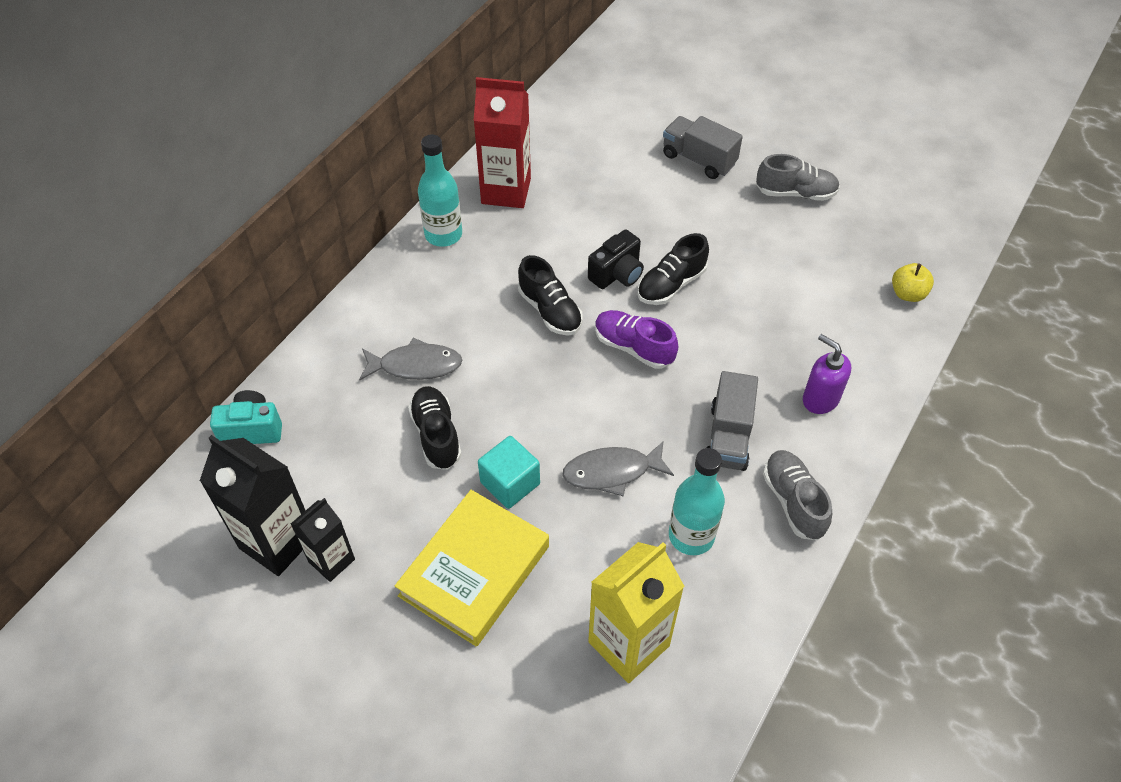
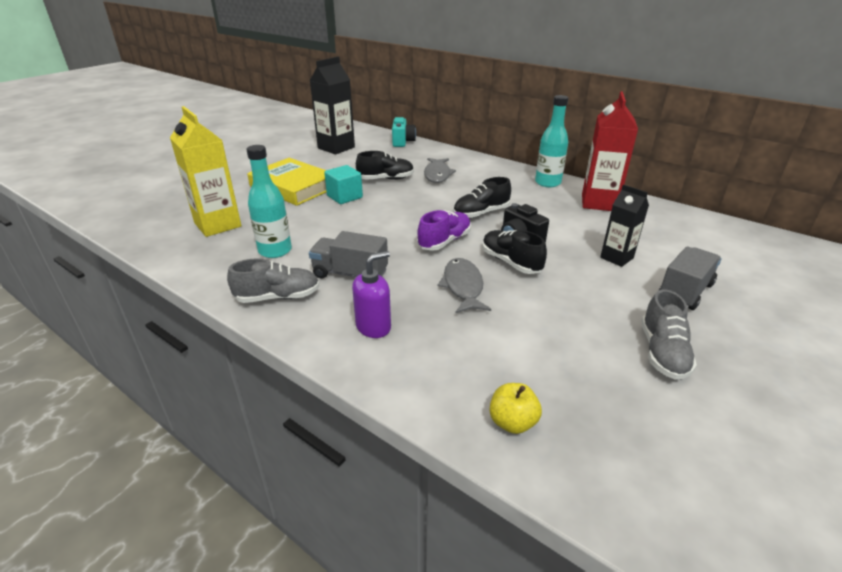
camera: 95 degrees right, 20 degrees down
(331, 560) = (319, 157): black carton -> black carton (616, 258)
(612, 472) = (339, 227): grey fish -> grey fish (463, 286)

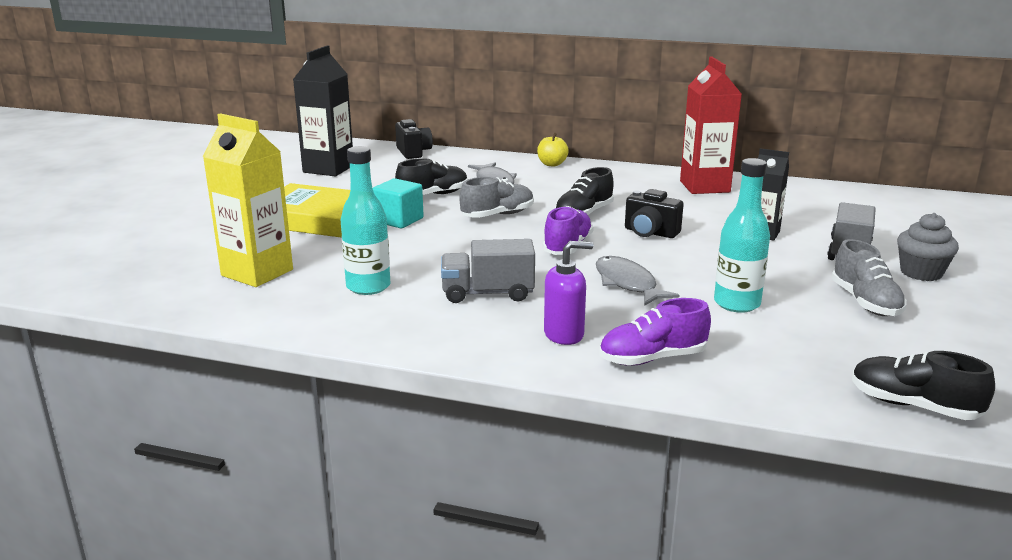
camera: 20 degrees left, 10 degrees down
(278, 297) = (423, 329): grey shoe -> grey shoe (498, 215)
(373, 327) = (564, 334): purple soap dispenser -> purple soap dispenser turned 45 degrees clockwise
(402, 142) = (413, 152): turquoise camera -> black camera
(423, 369) = (652, 358): none -> purple shoe
(511, 262) = (658, 254): black shoe -> black shoe (913, 406)
(512, 422) = (775, 379): yellow apple -> yellow apple (552, 164)
(547, 183) = (632, 174): turquoise bottle -> turquoise bottle (737, 304)
(743, 330) = (921, 273): none -> grey cupcake

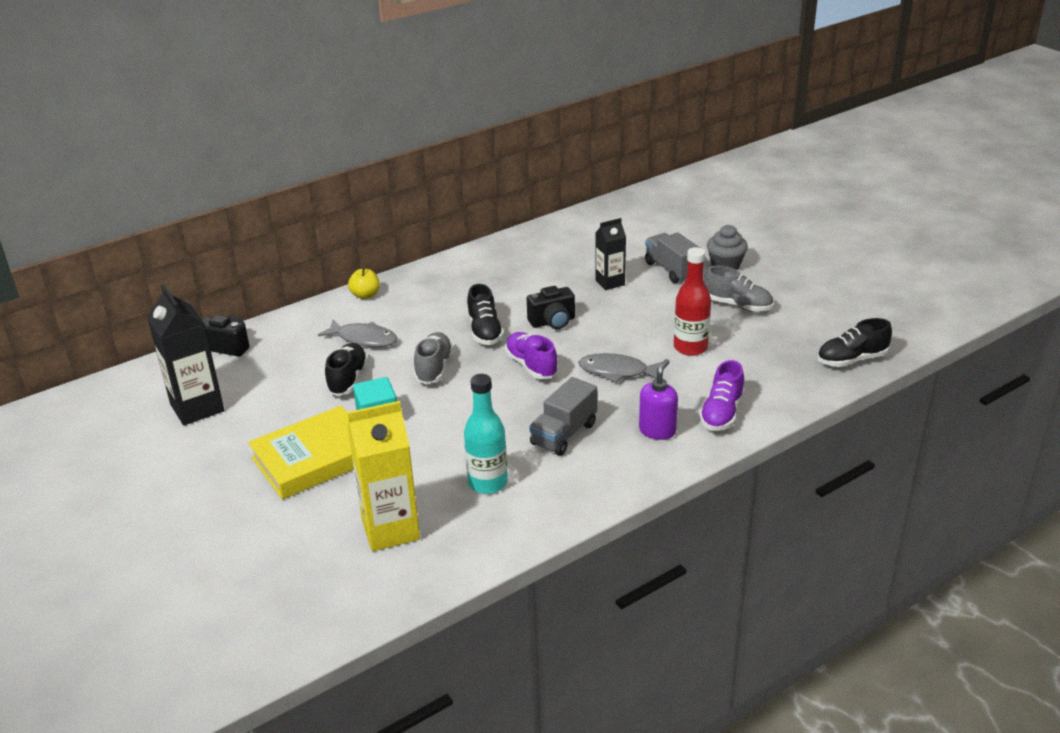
camera: 50 degrees left, 10 degrees up
(704, 187) = (506, 259): red carton -> none
(737, 304) = (690, 347): turquoise bottle -> red bottle

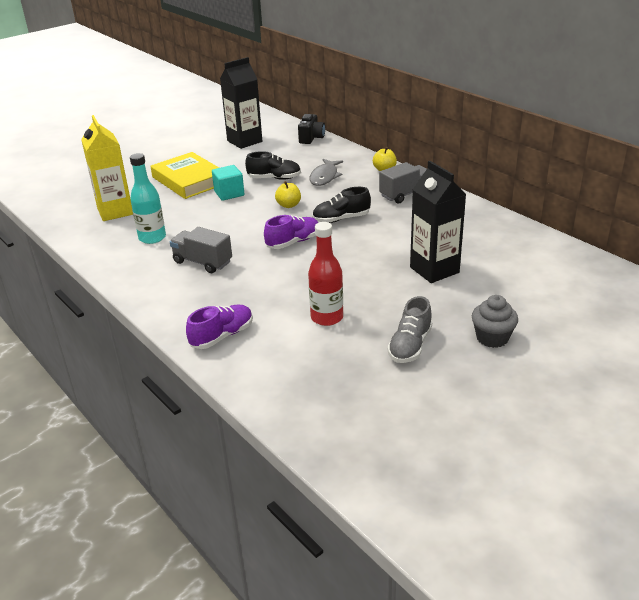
camera: 85 degrees right, 0 degrees up
(434, 368) = (288, 205): grey shoe -> yellow apple
(552, 322) = (360, 246): black camera -> none
(610, 282) = (434, 270): black carton -> black carton, size x1.66
(617, 371) = (286, 281): grey fish -> none
(657, 431) = (201, 303): purple soap dispenser -> none
(672, 270) = (470, 304): grey truck -> grey truck (405, 194)
(721, 413) = (222, 336): purple shoe -> purple shoe turned 120 degrees clockwise
(851, 360) = (312, 424): black shoe -> none

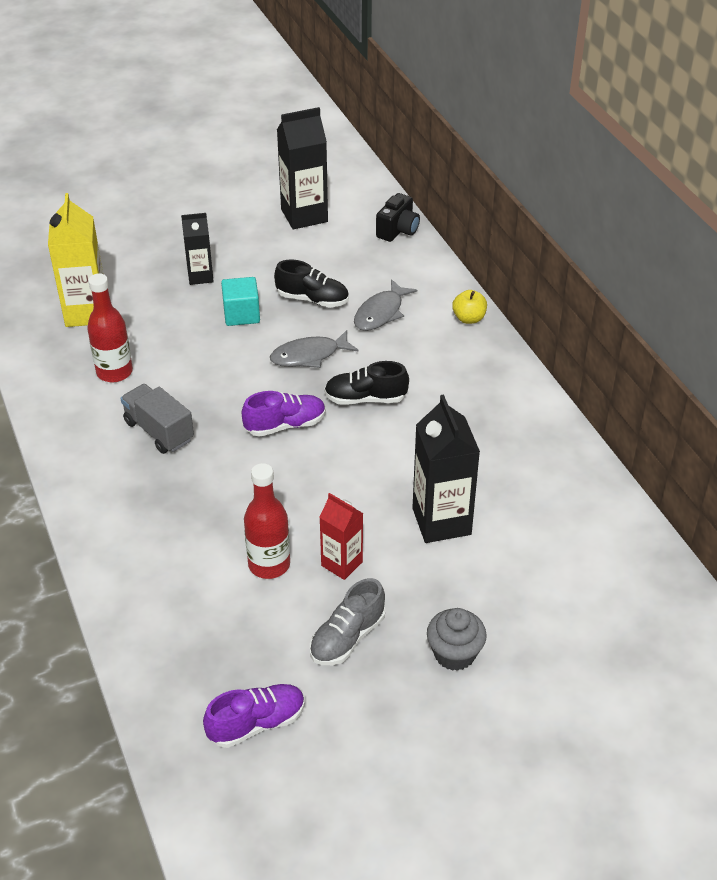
camera: 15 degrees right, 10 degrees up
(152, 238) = (114, 372): turquoise bottle -> red bottle
(189, 180) = (200, 276): yellow book -> black carton
(222, 336) = (134, 559): purple shoe -> purple shoe (257, 723)
(288, 205) = (309, 356): yellow apple -> grey fish
(379, 306) = (342, 564): none -> red carton
(405, 194) = (473, 373): grey truck -> none

